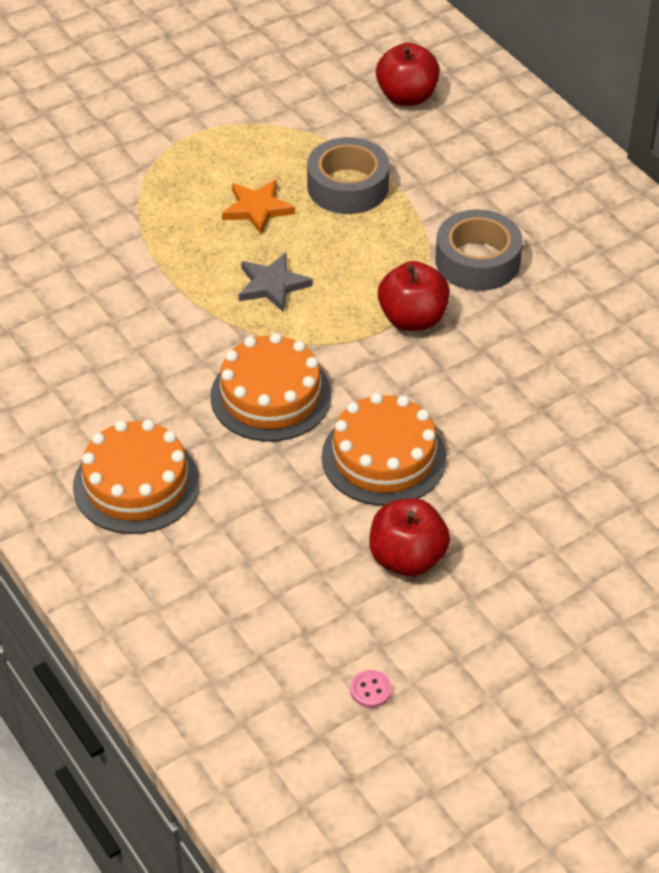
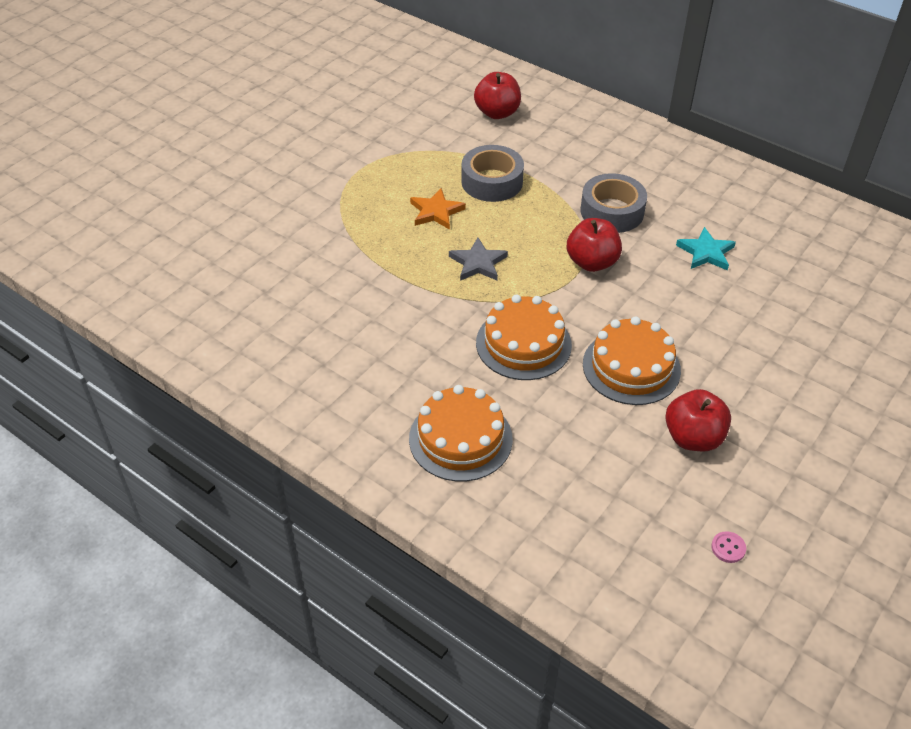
camera: 20 degrees left, 0 degrees up
(566, 342) = (706, 252): none -> turquoise star

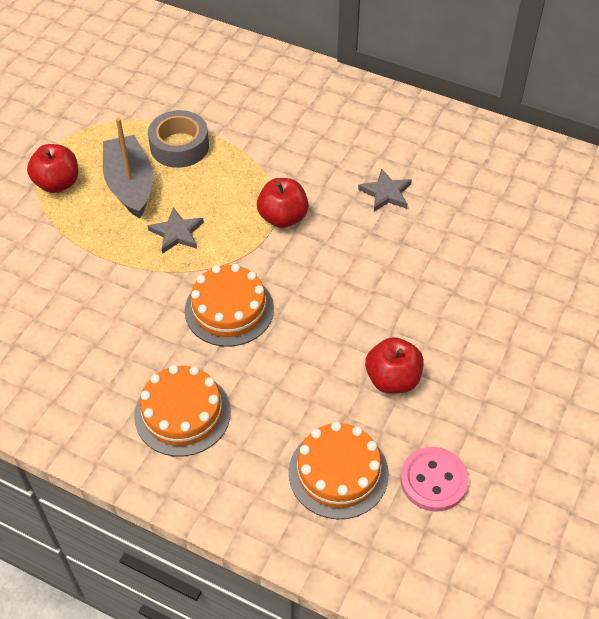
camera: 10 degrees left, 5 degrees up
(436, 212) = (130, 185): orange star -> grey boat
(497, 113) = (175, 72): red apple -> red apple (57, 183)
(612, 211) = (295, 162): grey tape -> none
(631, 367) = (330, 318): orange cake -> orange cake (338, 473)
(706, 252) = (386, 193): turquoise star -> grey star
(728, 548) = (433, 480): pink button -> pink button, size x2.23

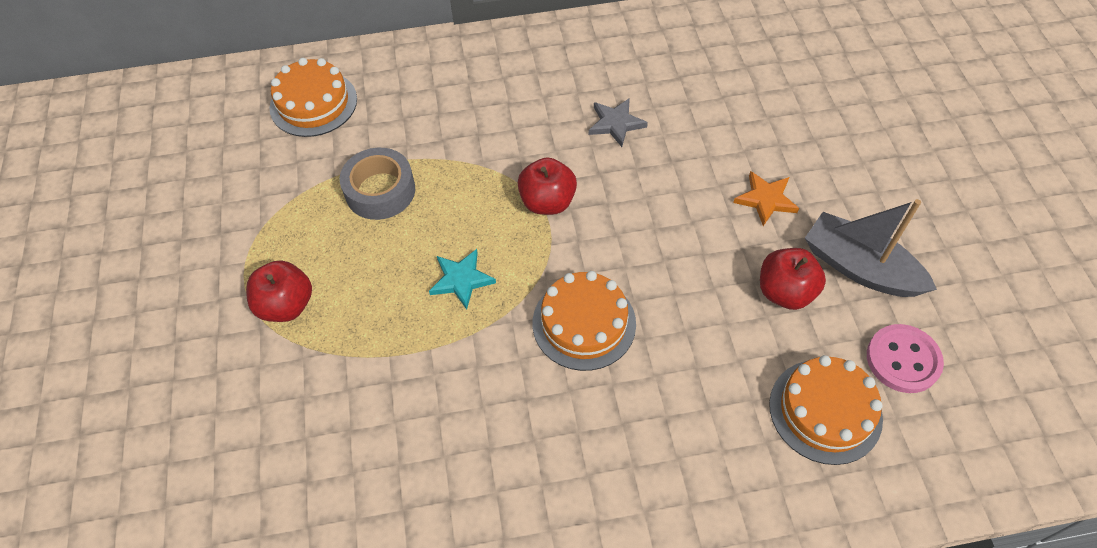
camera: 35 degrees left, 5 degrees up
(130, 185) = (367, 260): grey boat -> grey boat (859, 267)
(177, 233) = (461, 280): grey star -> turquoise star
(182, 413) = (640, 456): orange cake -> orange cake (313, 103)
(445, 310) = (765, 199): none -> orange star

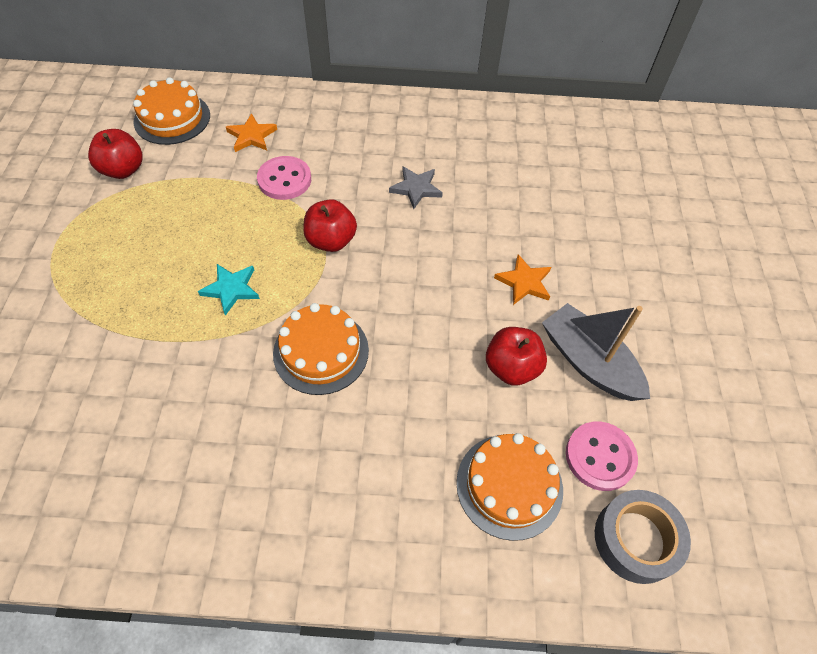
camera: 10 degrees right, 0 degrees up
(286, 305) = (78, 276): red apple -> red apple (123, 170)
(380, 191) = (195, 200): grey tape -> grey tape (636, 539)
(412, 104) = (251, 136): none -> orange star
(469, 146) = (284, 180): none -> pink button

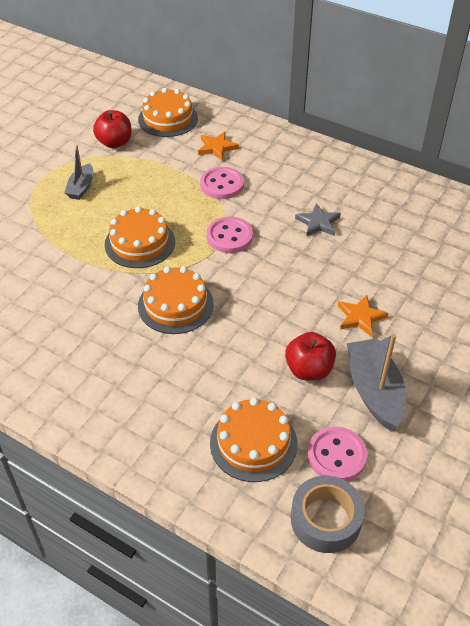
camera: 30 degrees right, 10 degrees down
(114, 244) = (81, 188): none -> grey boat
(231, 289) = (140, 243): turquoise star -> orange cake
(331, 241) = (229, 236): red apple -> pink button

